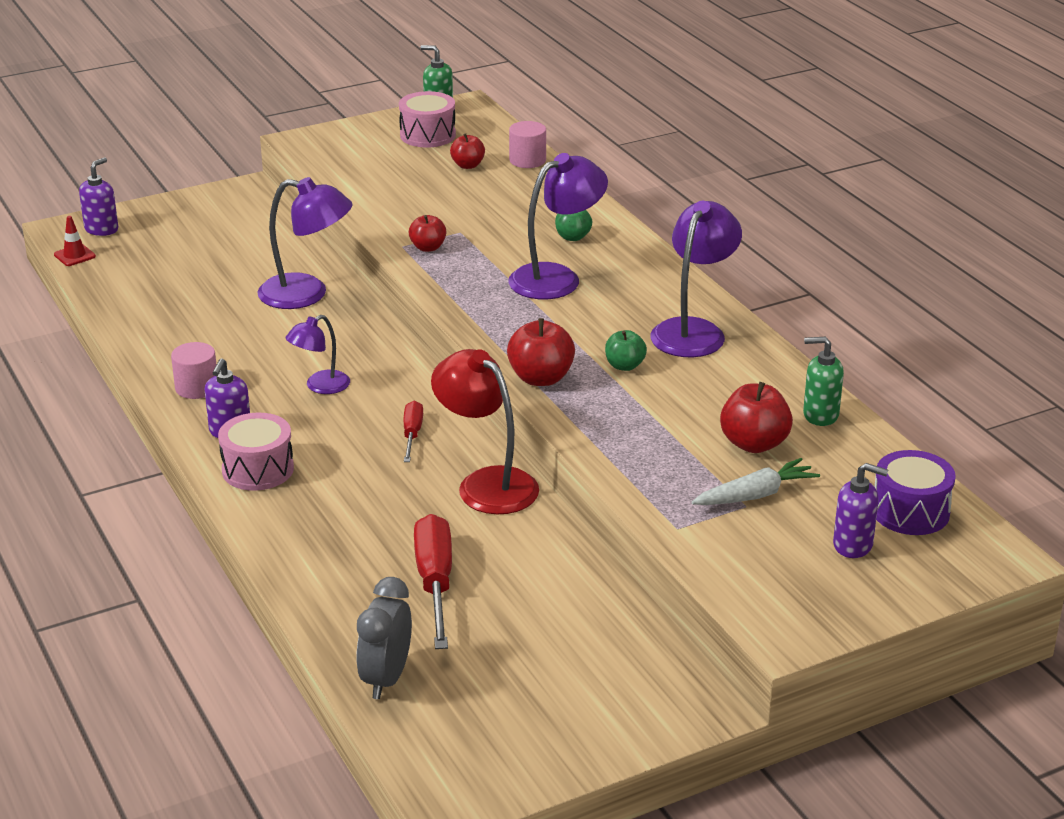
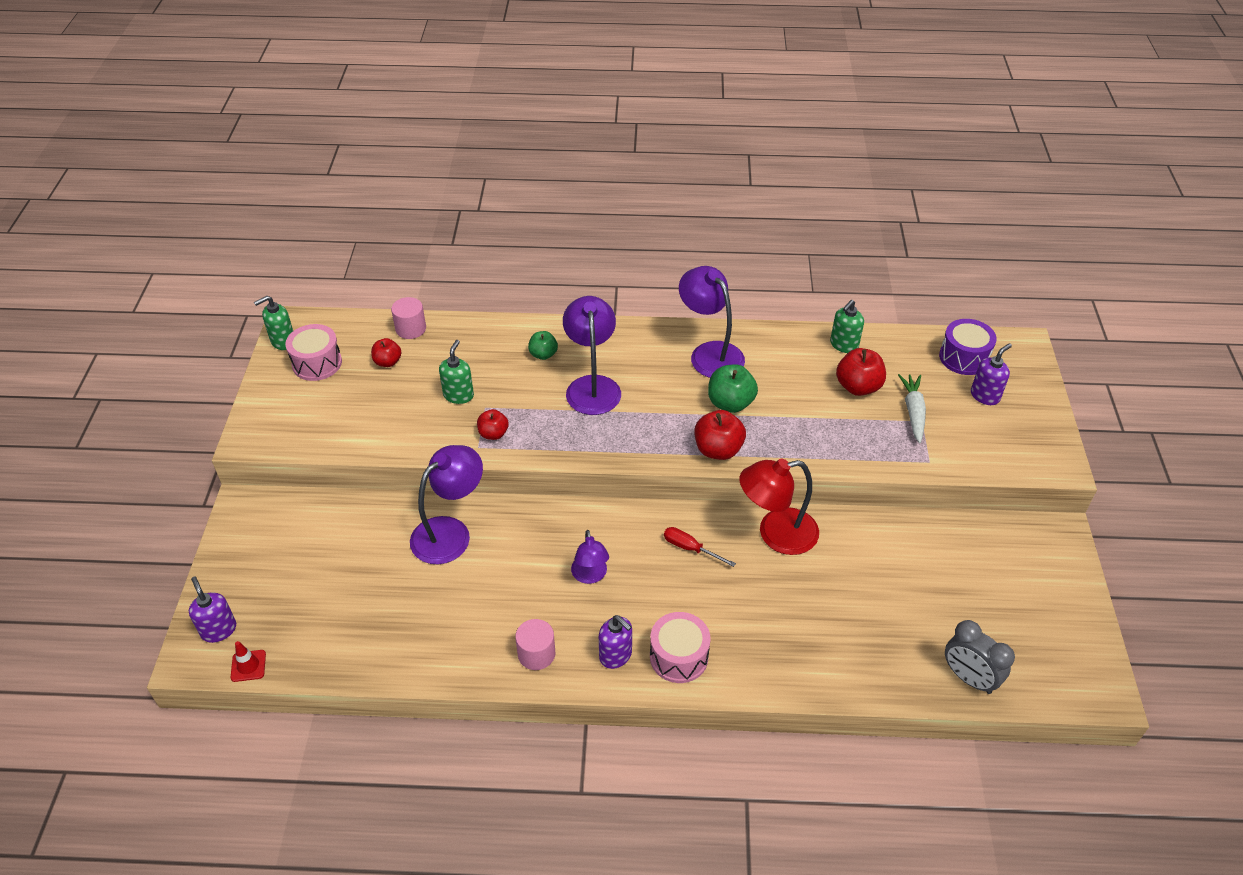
camera: 60 degrees left, 15 degrees up
(435, 583) = (875, 608): red screwdriver -> none
(462, 213) = (458, 395): none -> green soap dispenser
(624, 366) = (730, 403): green apple -> green apple, size x1.60

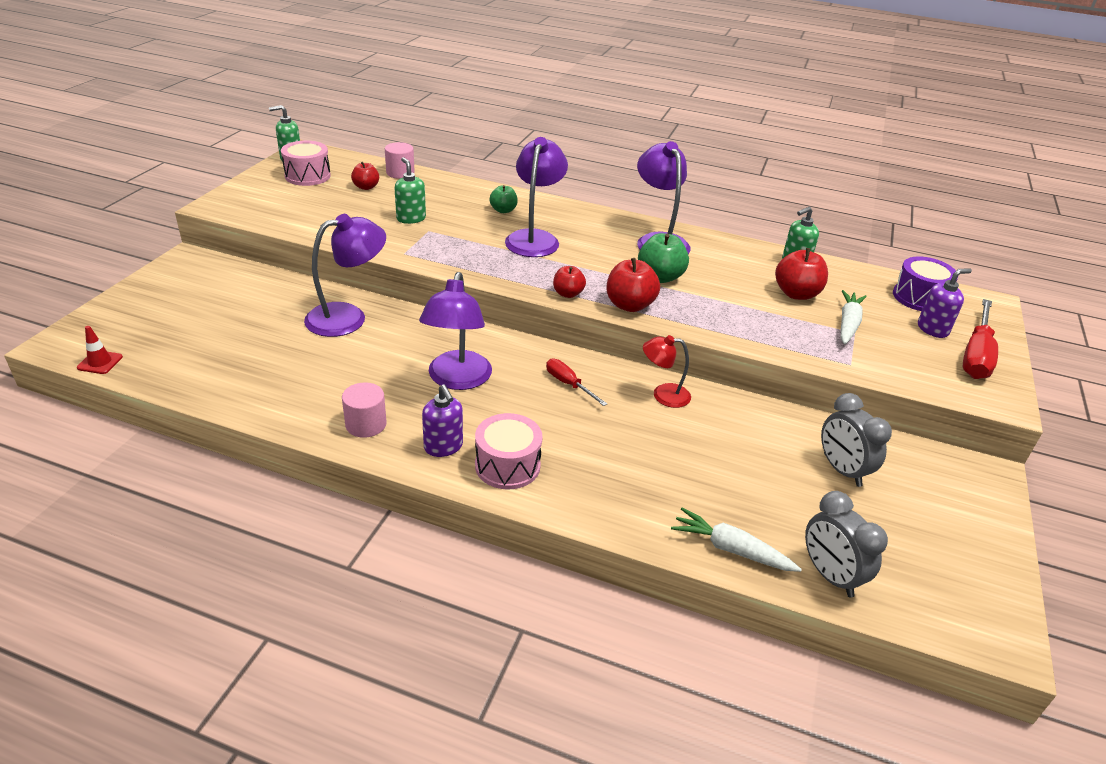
camera: 15 degrees right, 10 degrees down
(219, 630) = (97, 331): purple soap dispenser -> none
(458, 395) = (411, 218): green soap dispenser -> green soap dispenser turned 60 degrees counterclockwise
(493, 434) = (424, 248): red apple -> red apple (568, 294)
(590, 576) = (457, 379): purple lamp -> purple lamp, size x1.70
(776, 534) = (663, 395): red lamp -> red lamp, size x0.59
(887, 679) = (730, 549): none -> white carrot
(947, 568) = (842, 470): none -> grey clock
(1027, 417) = (976, 355): none -> red screwdriver

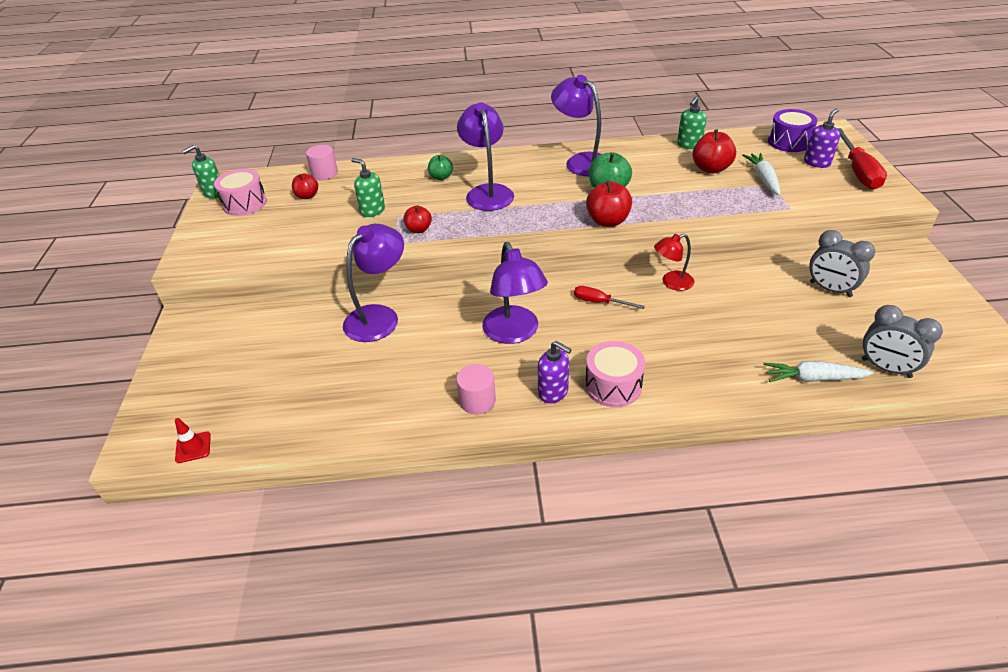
camera: 20 degrees left, 5 degrees up
(568, 294) = (555, 229): red apple -> red apple (419, 229)

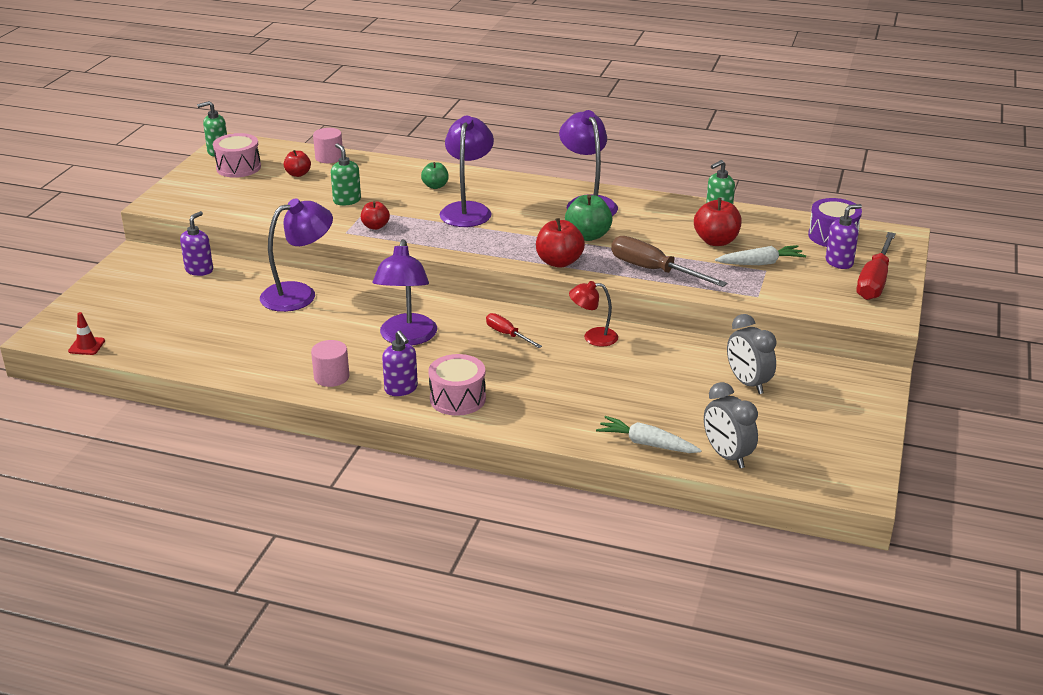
camera: 20 degrees right, 10 degrees down
(262, 318) = (199, 270): none -> purple soap dispenser
(690, 208) = (653, 270): none -> brown screwdriver
(763, 179) = (761, 263): white carrot -> white carrot turned 60 degrees clockwise

